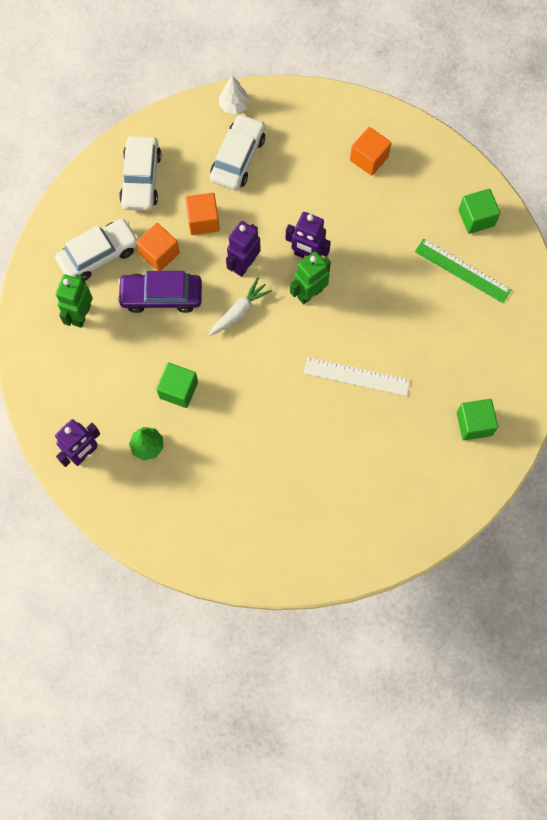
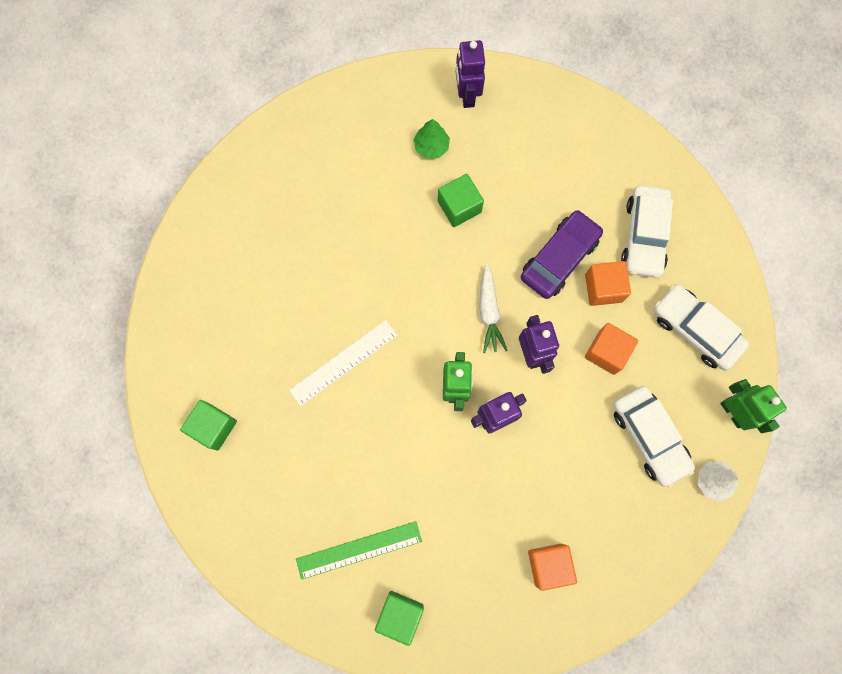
camera: 130 degrees right, 5 degrees up
(81, 315) = (596, 180): green robot -> green robot (733, 412)

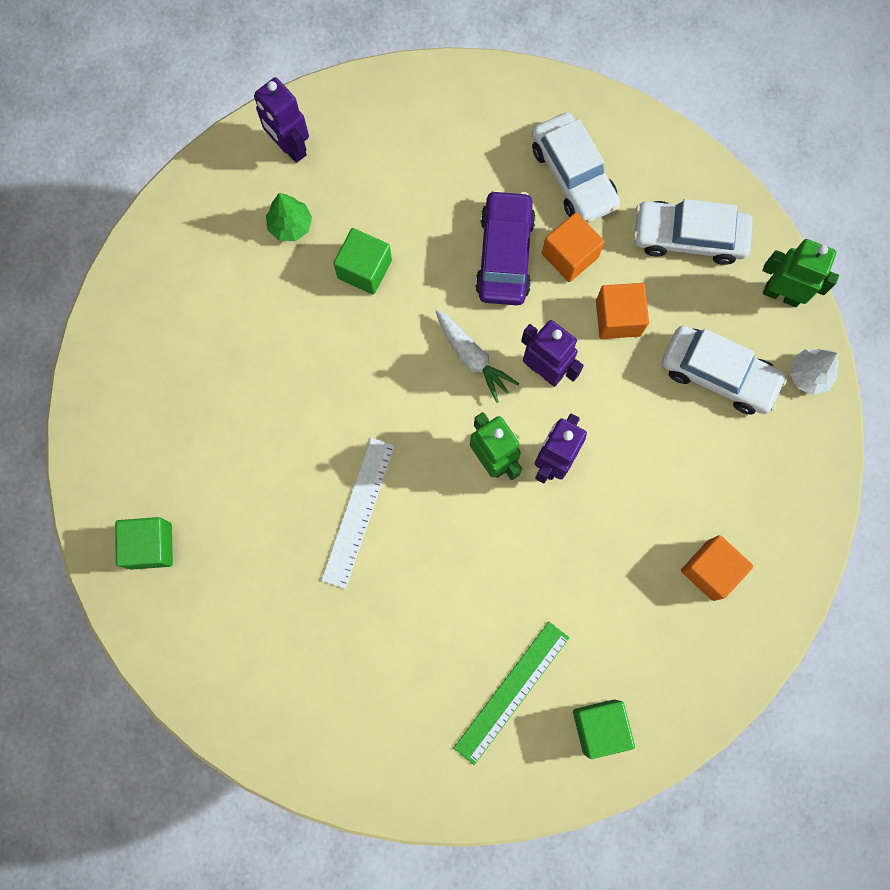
camera: 35 degrees left, 0 degrees up
(213, 427) = (268, 675): green cube -> green cube (150, 546)

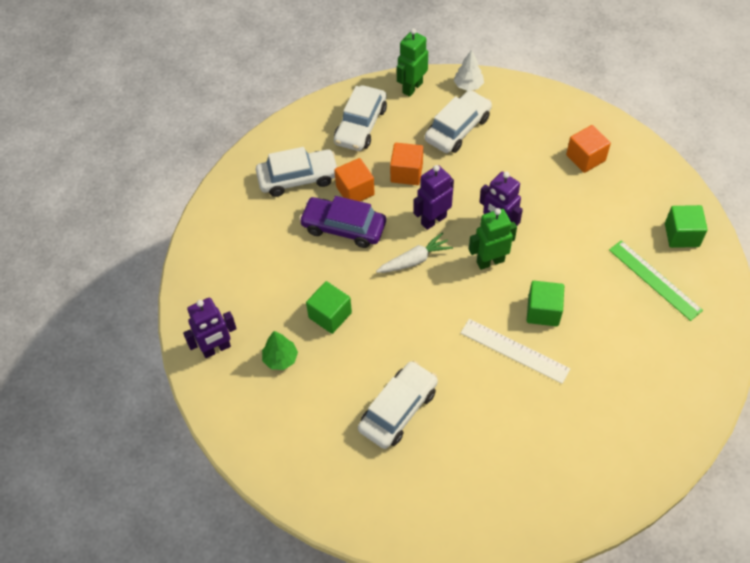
camera: 75 degrees left, 20 degrees down
(150, 546) = (517, 501): green cube -> green cube (543, 311)
(246, 381) = (398, 410): none -> white car

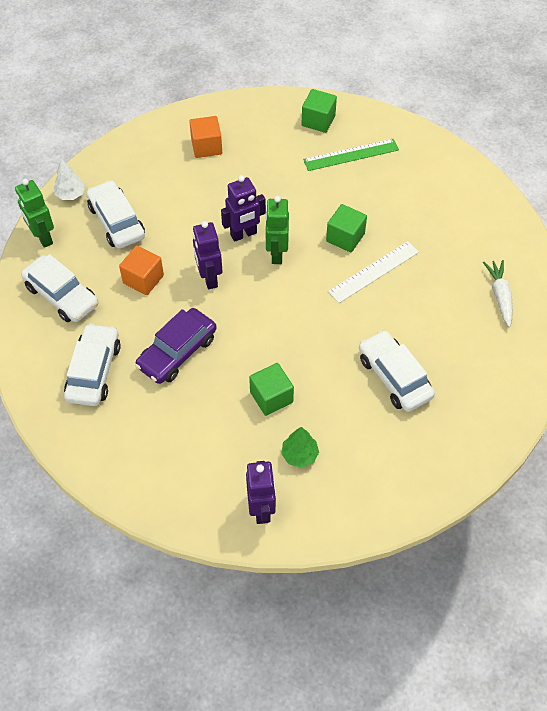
camera: 70 degrees left, 0 degrees up
(355, 191) = (139, 328): orange cube -> none
(414, 260) = (245, 309): white carrot -> white carrot (500, 296)

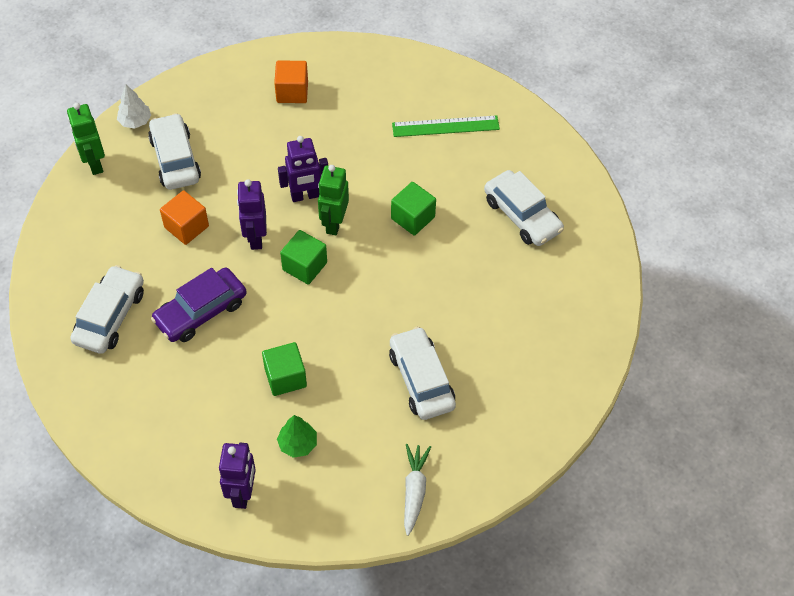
camera: 10 degrees right, 0 degrees up
(61, 295) = (98, 230): white car -> white car (522, 215)
(318, 121) = (421, 82): green cube -> green cube (304, 266)
(374, 272) = (432, 261): white ruler -> none
(500, 296) = (562, 311): white carrot -> white carrot (414, 490)

